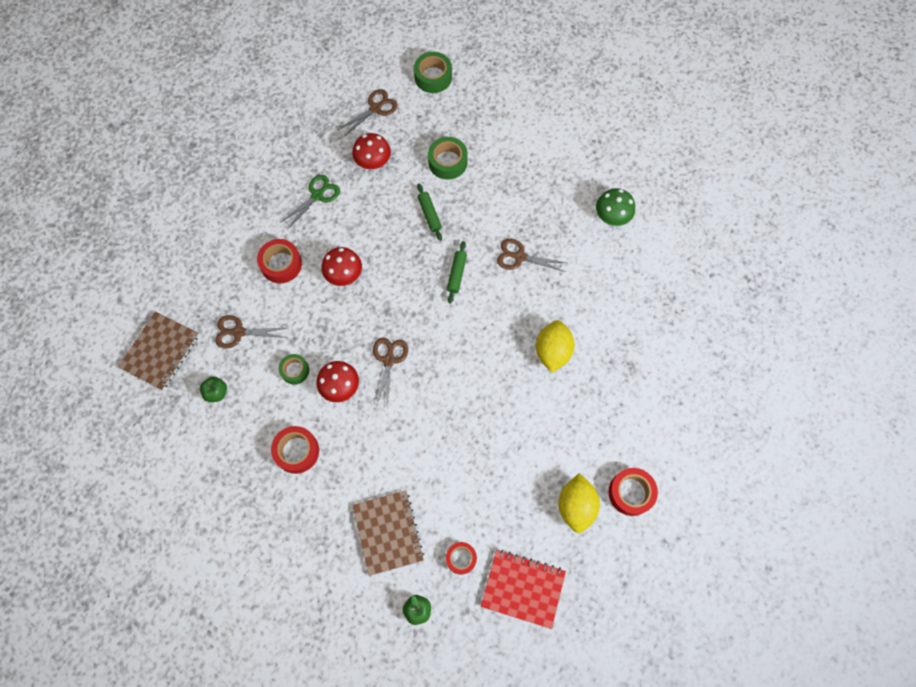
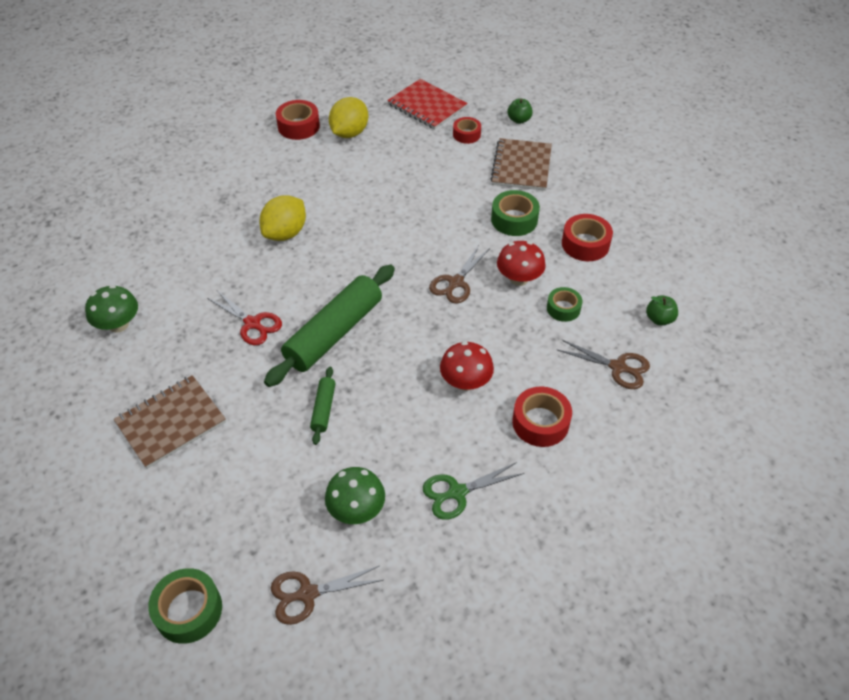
camera: 155 degrees left, 20 degrees down
(160, 351) = (721, 381): brown notebook -> brown notebook (171, 422)
(373, 161) = (356, 509): red mushroom -> green mushroom
(447, 162) = (257, 465): green tape -> green tape (514, 219)
(456, 274) = (334, 333): green rolling pin -> green rolling pin, size x2.19
(520, 257) = (252, 323): brown scissors -> red scissors

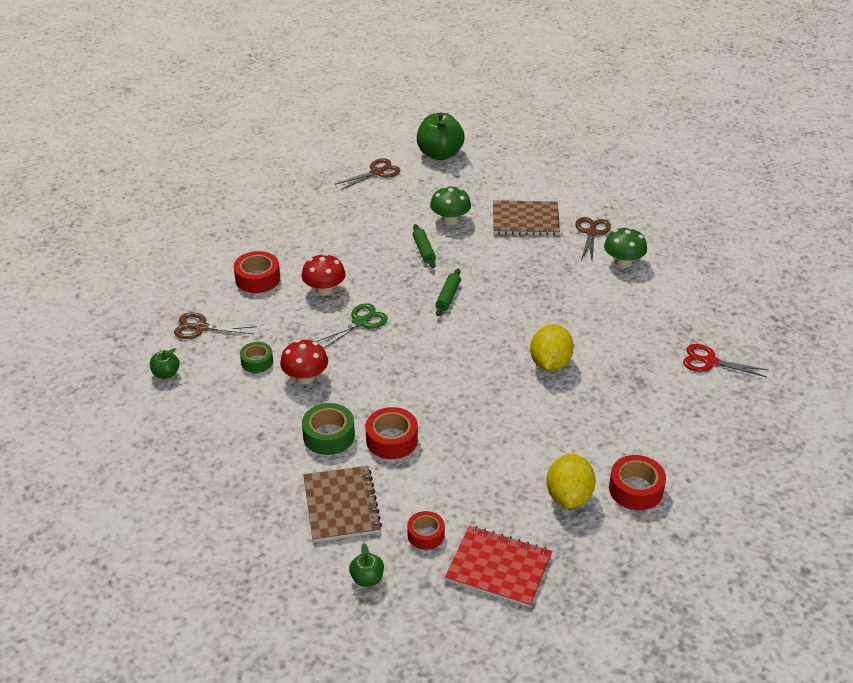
camera: 160 degrees right, 10 degrees down
(171, 422) = (525, 220): brown notebook -> brown notebook turned 60 degrees clockwise
(188, 610) = (440, 154): green tape -> green apple
(252, 323) = (519, 287): red scissors -> red scissors (710, 362)
(334, 333) = (448, 297): green rolling pin -> green rolling pin, size x0.46
(356, 509) = (368, 209): green mushroom -> green mushroom (450, 220)
(456, 282) = (363, 359): brown scissors -> brown scissors (591, 233)
(457, 492) = (305, 230): green scissors -> green scissors (360, 322)
(585, 244) = (247, 428): red tape -> red tape (392, 440)

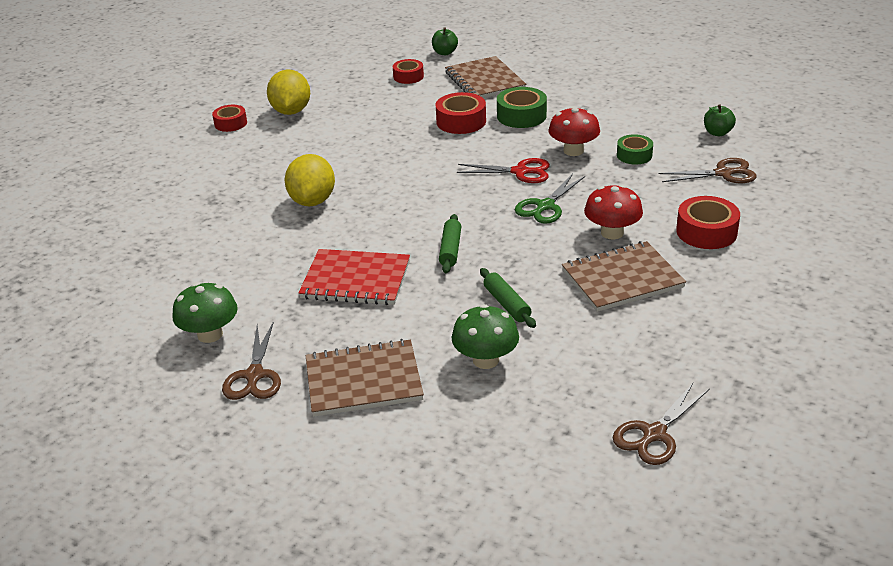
camera: 170 degrees right, 5 degrees down
(340, 254) = (622, 279): none -> brown notebook
(440, 154) = (557, 504): green apple -> none
(498, 568) = (346, 70): red notebook -> red notebook (356, 280)
(635, 489) = (230, 123): red tape -> red tape, size x0.66
(710, 362) = (125, 230): red scissors -> red scissors (520, 172)

